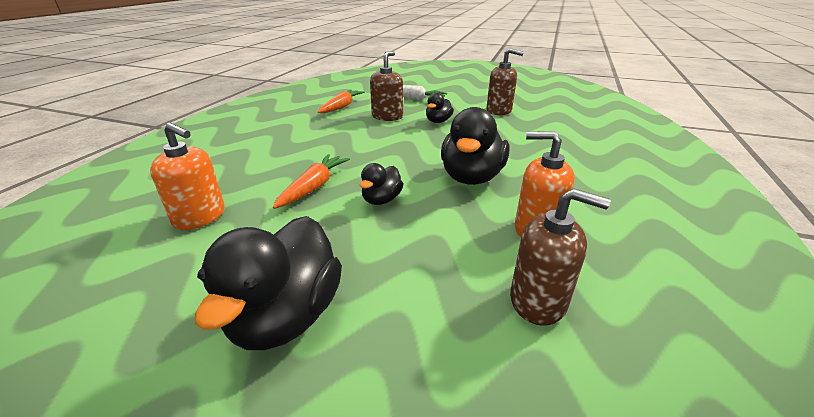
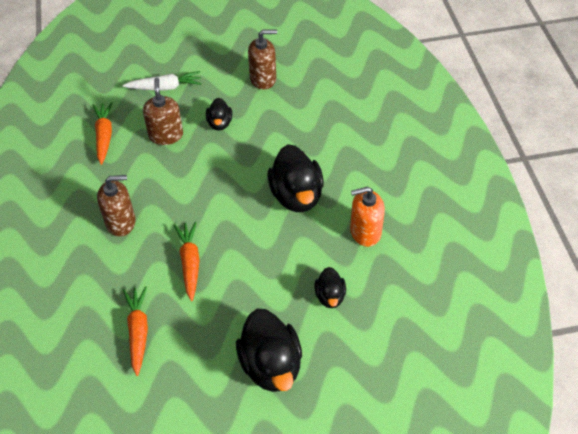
camera: 30 degrees left, 20 degrees up
(200, 217) = (138, 332): orange soap dispenser -> orange carrot
(381, 200) = (250, 252): black duck -> black duck (330, 296)
(538, 301) = (389, 288): brown soap dispenser -> brown soap dispenser (121, 222)

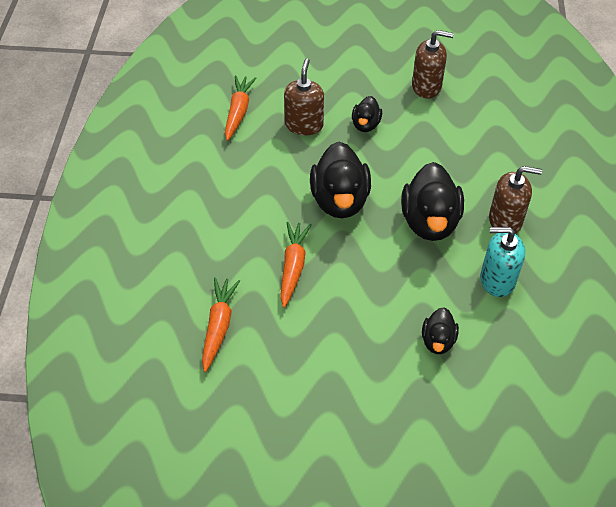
camera: 15 degrees right, 0 degrees up
(121, 222) = (231, 206): brown soap dispenser -> brown soap dispenser (505, 220)
(165, 87) = (317, 74): white carrot -> none
(271, 365) = (352, 399): black duck -> black duck (340, 200)
(365, 232) = (497, 280): orange soap dispenser -> turquoise soap dispenser

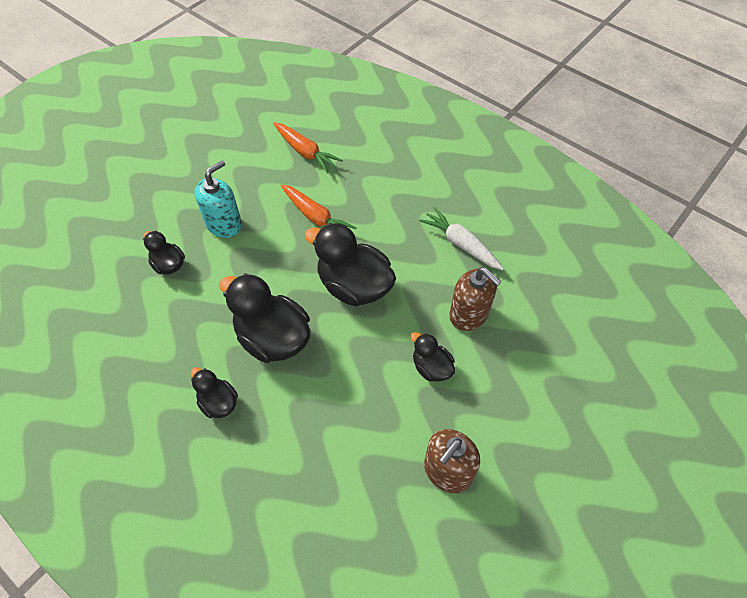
camera: 125 degrees right, 5 degrees up
(238, 112) = (524, 272): orange carrot -> none
(241, 158) = (461, 244): none -> white carrot
(497, 280) = (173, 345): turquoise soap dispenser -> turquoise soap dispenser (224, 224)
(505, 220) = (218, 402): brown soap dispenser -> black duck

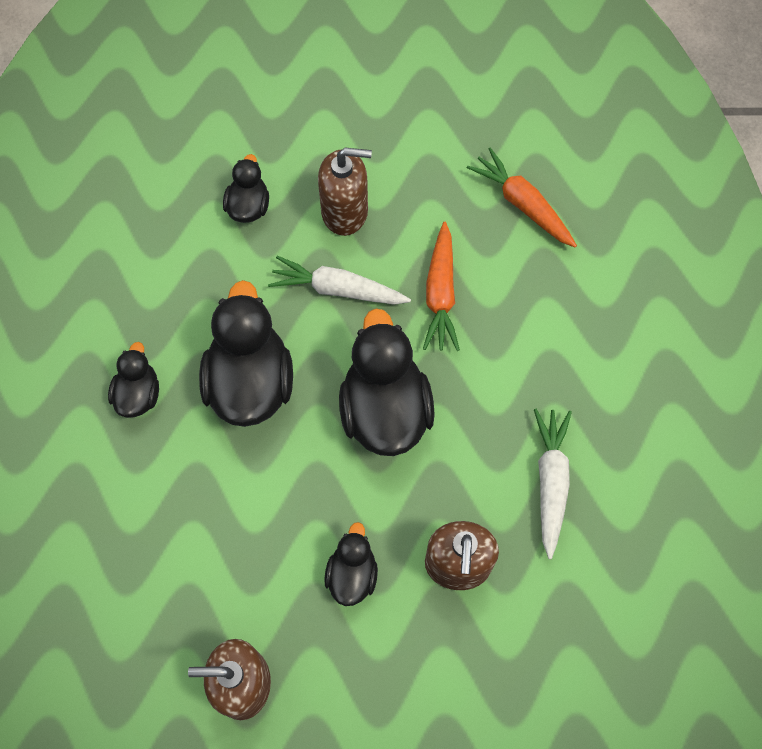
camera: 50 degrees right, 10 degrees up
(224, 224) = (345, 212): turquoise soap dispenser -> brown soap dispenser
(264, 259) = (338, 289): none -> white carrot
(305, 152) = (522, 204): orange carrot -> orange carrot turned 135 degrees clockwise

